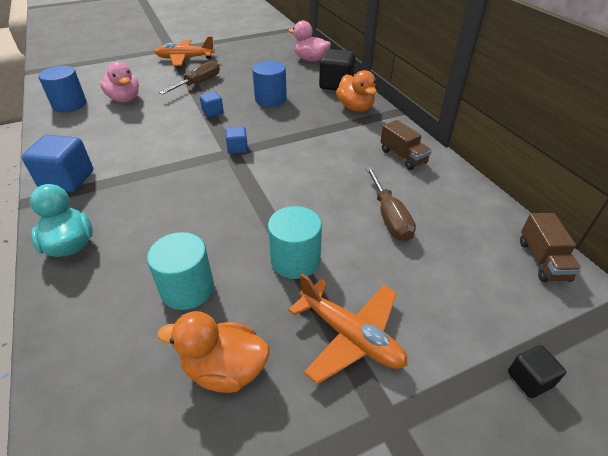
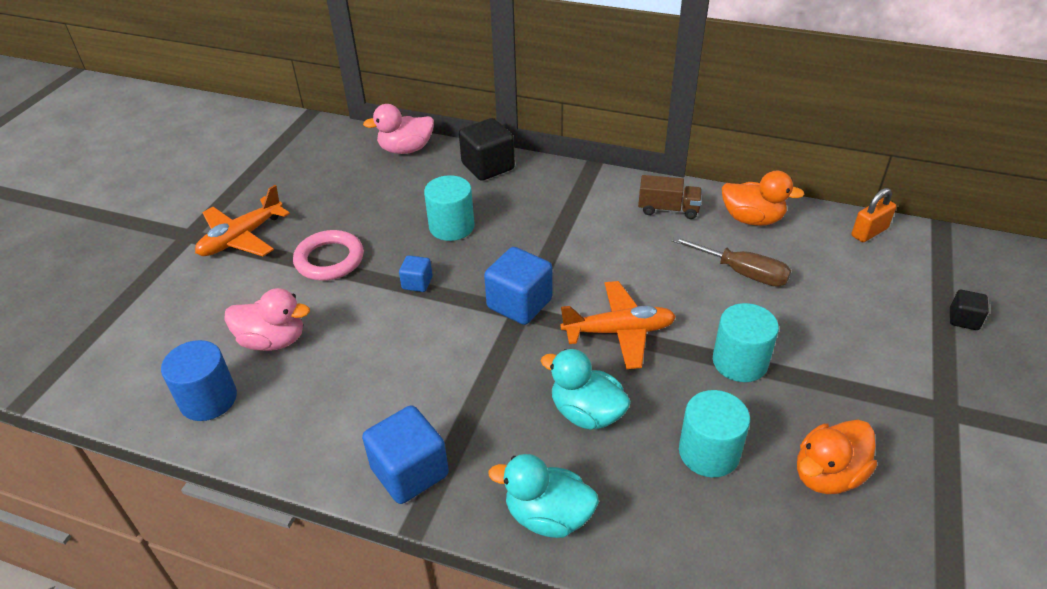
camera: 45 degrees left, 0 degrees up
(172, 217) = (586, 413): none -> turquoise duck
(198, 83) = (329, 259): brown screwdriver -> pink ring
(237, 148) = (519, 303): blue cube -> blue cube, size x1.89
(270, 99) = (451, 227): blue cylinder -> turquoise cylinder
(350, 336) = (854, 381): orange plane -> orange plane (619, 331)
(355, 108) = (551, 183): orange duck -> orange duck (752, 219)
(542, 260) = (869, 232): brown truck -> orange padlock

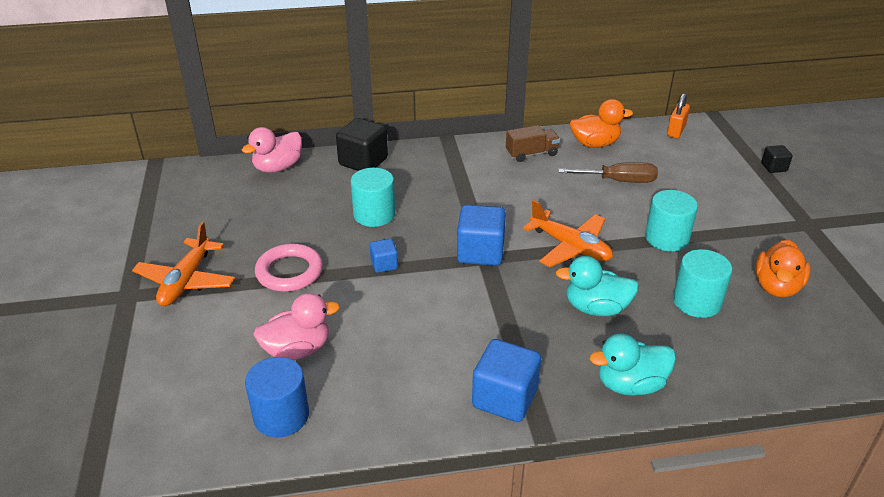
camera: 30 degrees left, 5 degrees down
(619, 331) = (570, 247): orange plane -> orange plane turned 75 degrees clockwise

